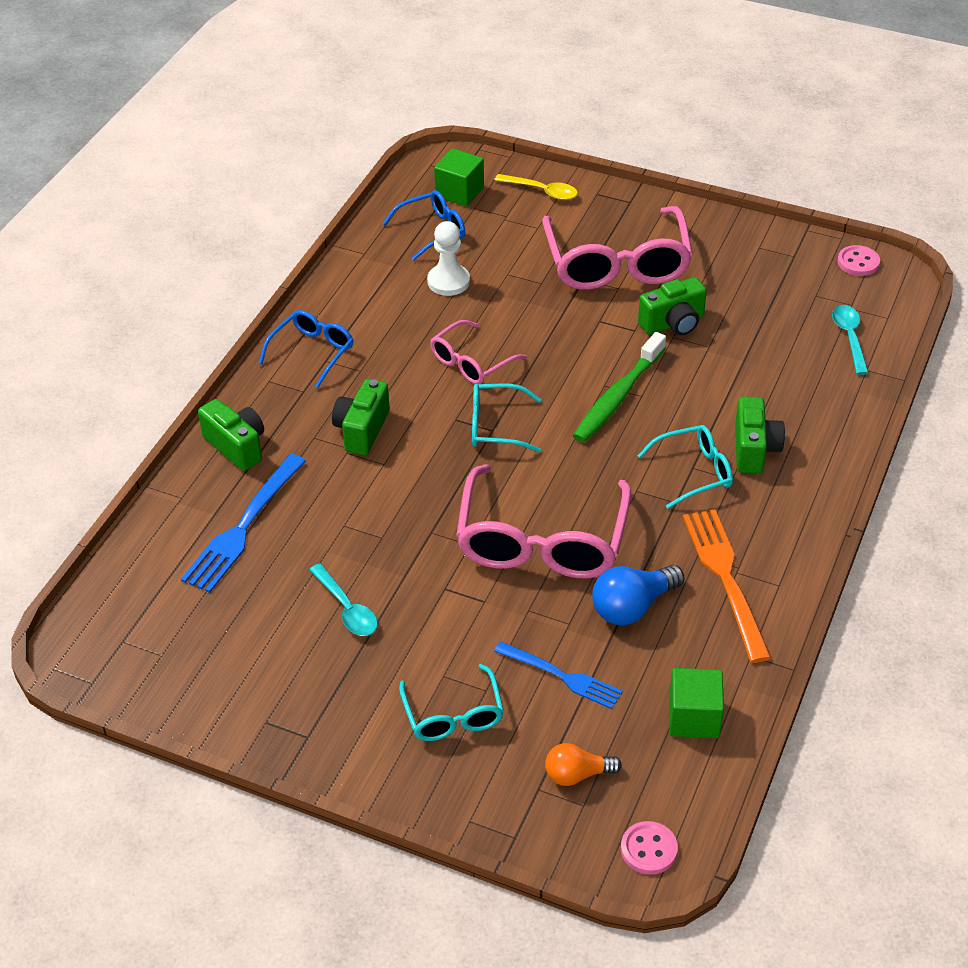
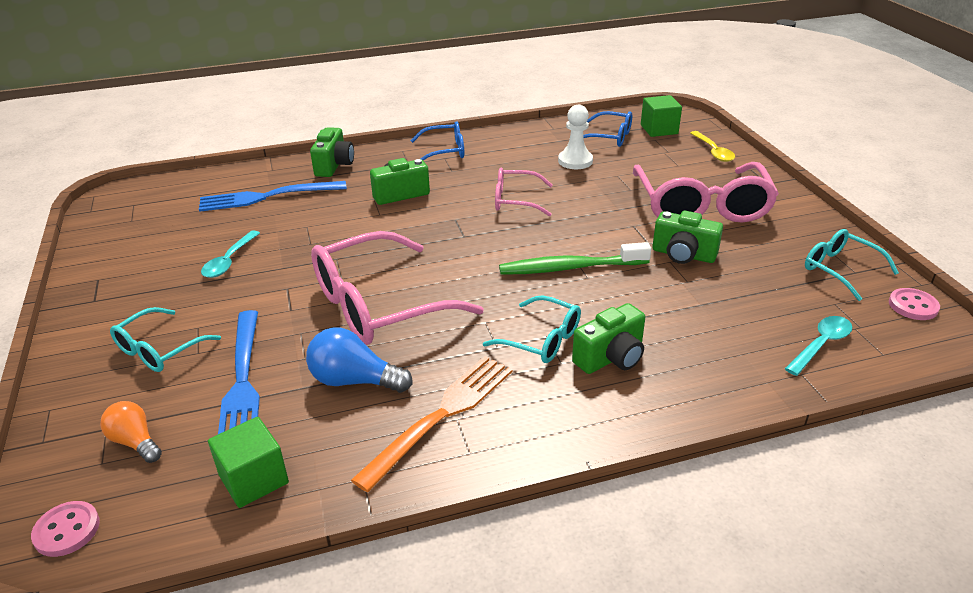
camera: 50 degrees right, 10 degrees down
(497, 426) = (469, 236): turquoise glasses -> turquoise glasses (841, 270)
(562, 676) = (243, 382): blue fork -> blue fork, size x1.52
(616, 262) = (701, 205): pink glasses -> pink glasses turned 45 degrees counterclockwise

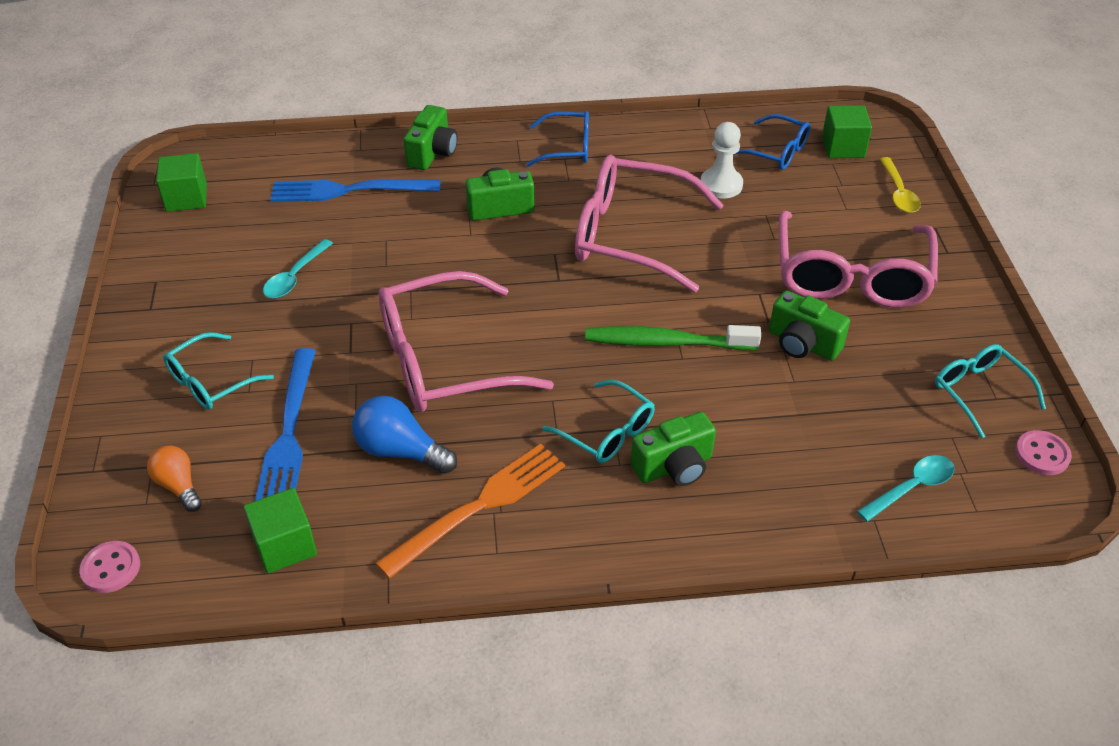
camera: 10 degrees right, 10 degrees up
(122, 217) = (186, 198): none -> green cube
(516, 200) = (633, 236): pink glasses -> pink glasses, size x1.88

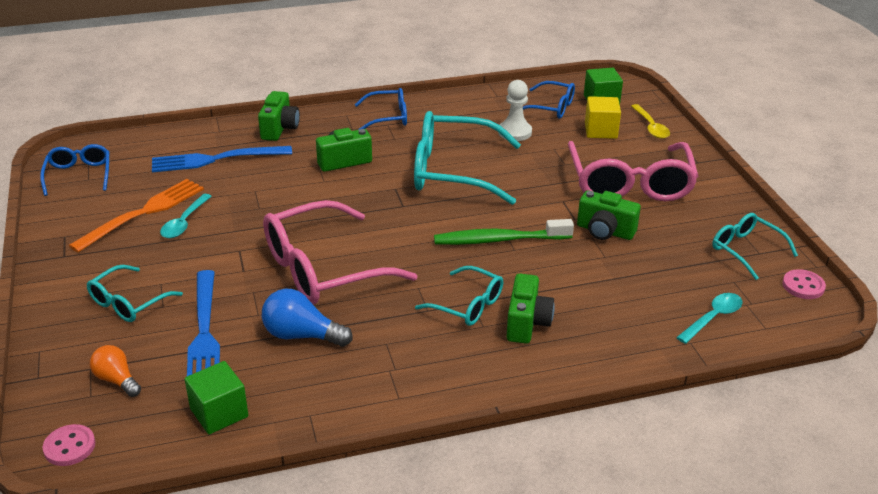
camera: 10 degrees left, 10 degrees down
(186, 198) = (79, 175): green cube -> blue glasses
(479, 506) = (377, 366): orange fork -> orange fork (143, 213)
(633, 236) = (454, 171): pink glasses -> turquoise glasses
(674, 467) = (527, 323): green camera -> green camera turned 45 degrees counterclockwise
(832, 192) = (600, 130): none -> yellow cube

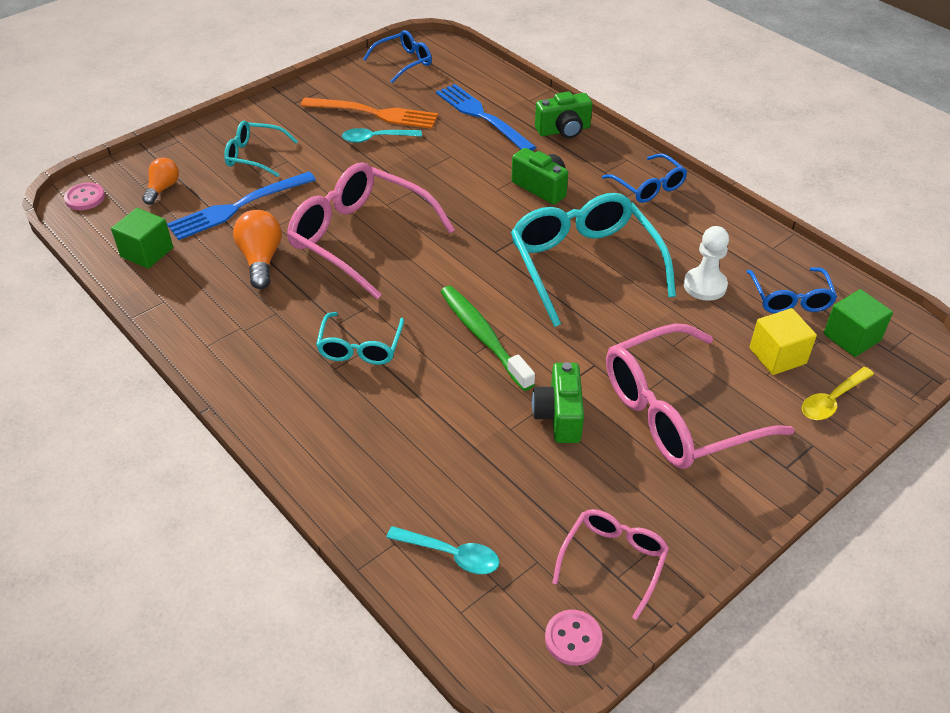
camera: 65 degrees right, 10 degrees up
(302, 335) = (261, 260): blue light bulb -> orange light bulb
(527, 323) = (355, 398): green camera -> none
(746, 250) = (613, 562): turquoise glasses -> pink glasses

